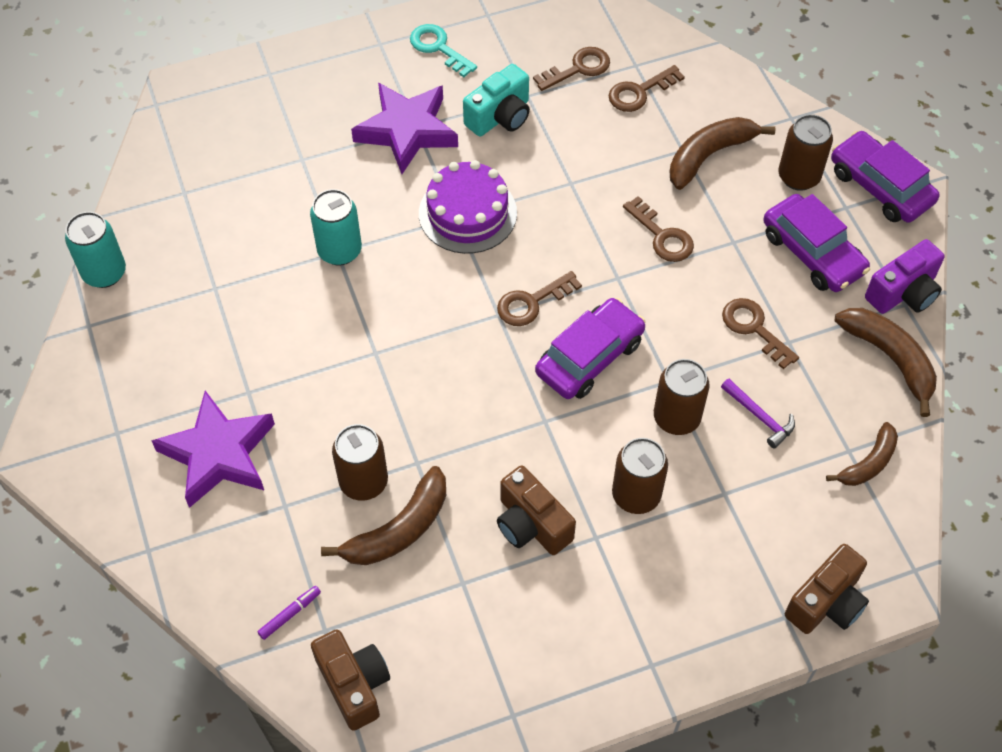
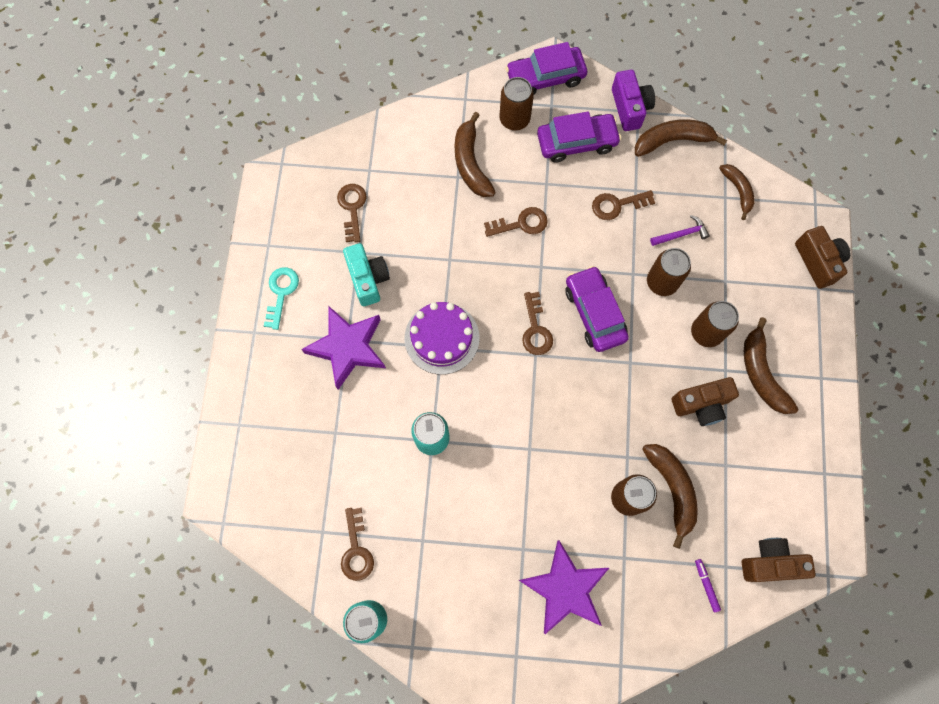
camera: 65 degrees left, 15 degrees up
(438, 48) = (281, 293): turquoise key -> turquoise key turned 120 degrees clockwise
(616, 584) = (761, 373): none -> brown banana
(639, 92) = (394, 179): brown key -> brown key (356, 550)

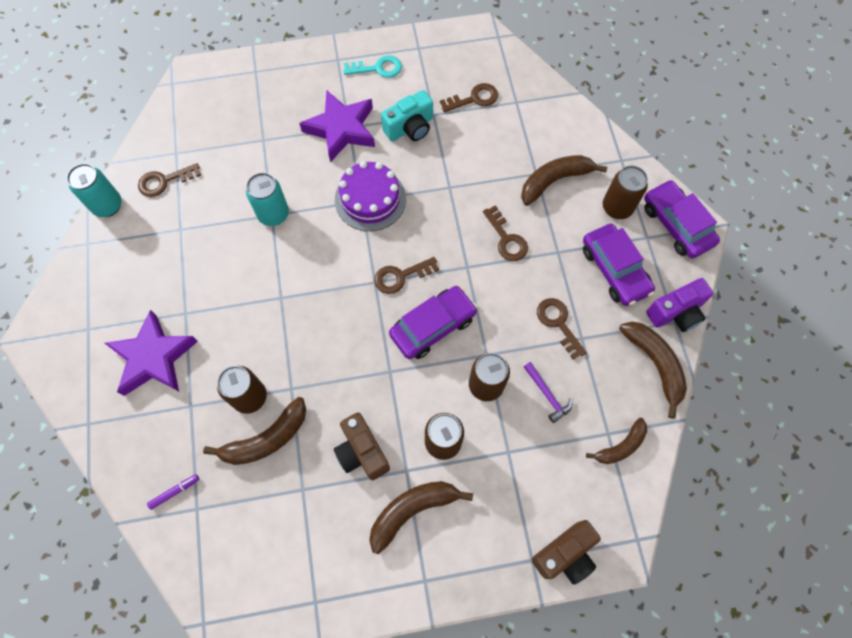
camera: 75 degrees right, 5 degrees down
(770, 562) = (207, 556): brown camera -> none

